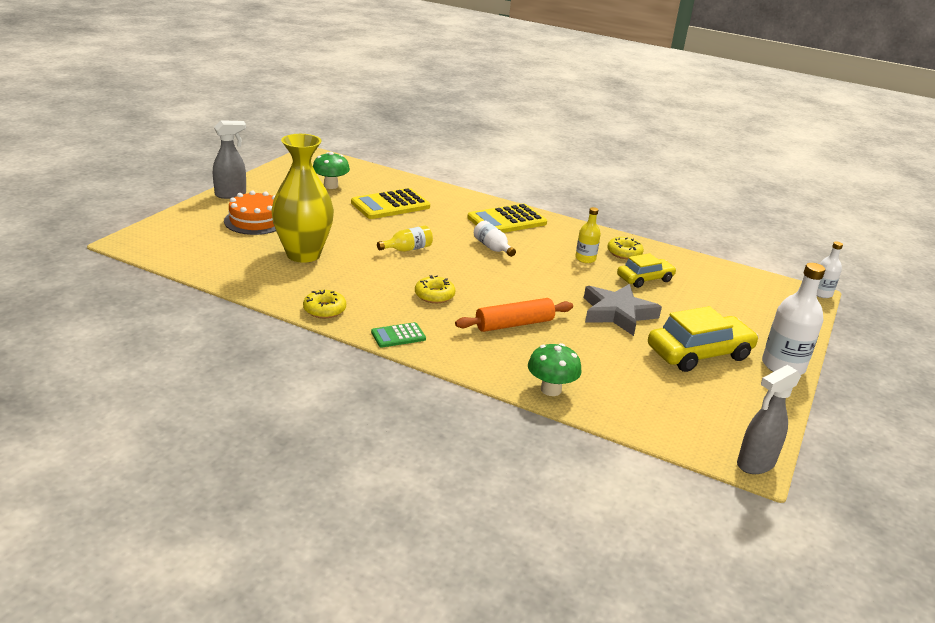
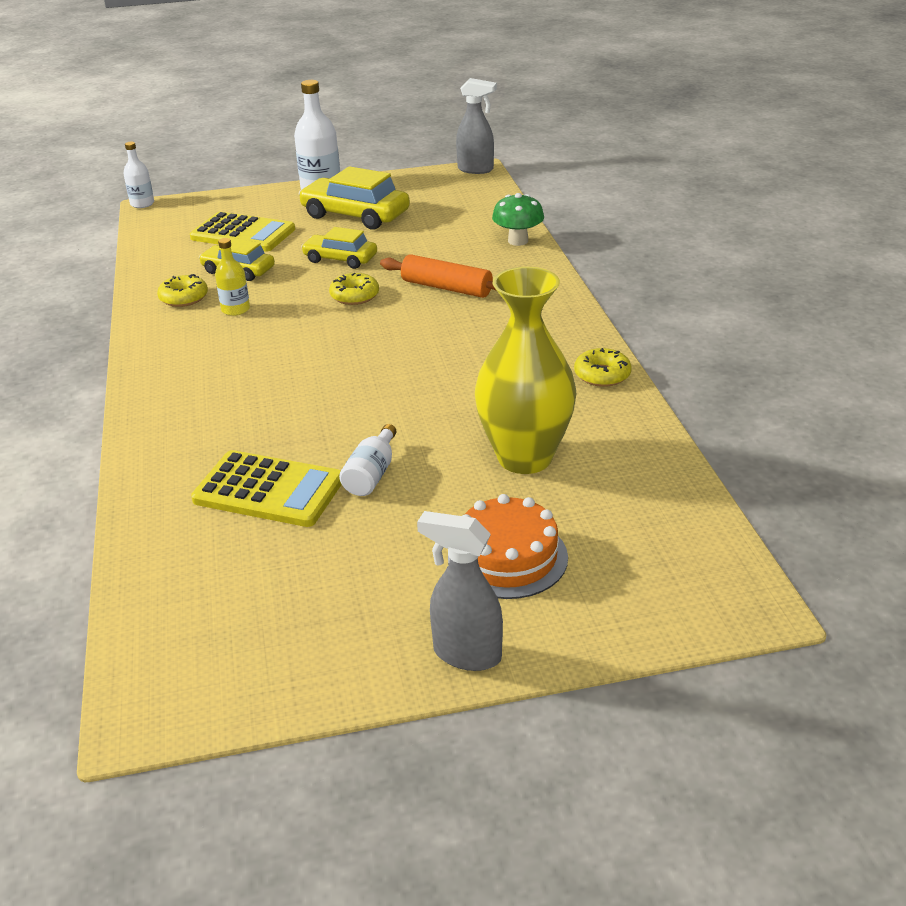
camera: 125 degrees left, 5 degrees up
(331, 186) = (273, 585): green mushroom -> none
(398, 336) = (568, 321): green calculator -> none
(407, 249) = (388, 406): yellow bottle -> none
(434, 295) = (465, 341): yellow donut -> yellow donut (354, 296)
(492, 248) = (293, 363): white bottle -> white bottle (372, 474)
(507, 221) = (191, 389): yellow calculator -> yellow calculator (243, 234)
(617, 313) = (340, 259): grey star -> yellow car

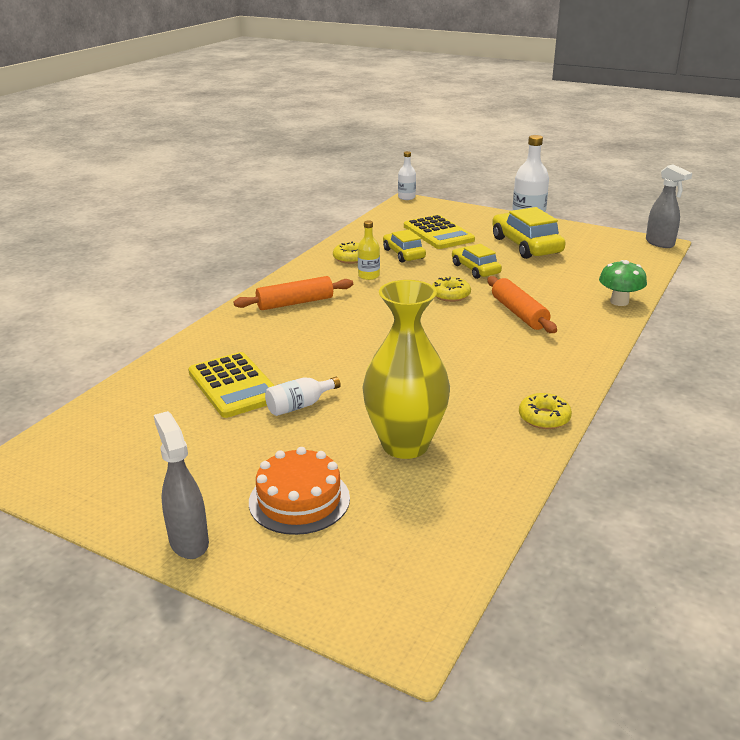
camera: 40 degrees right, 5 degrees down
(196, 373) = (295, 303): none -> orange rolling pin

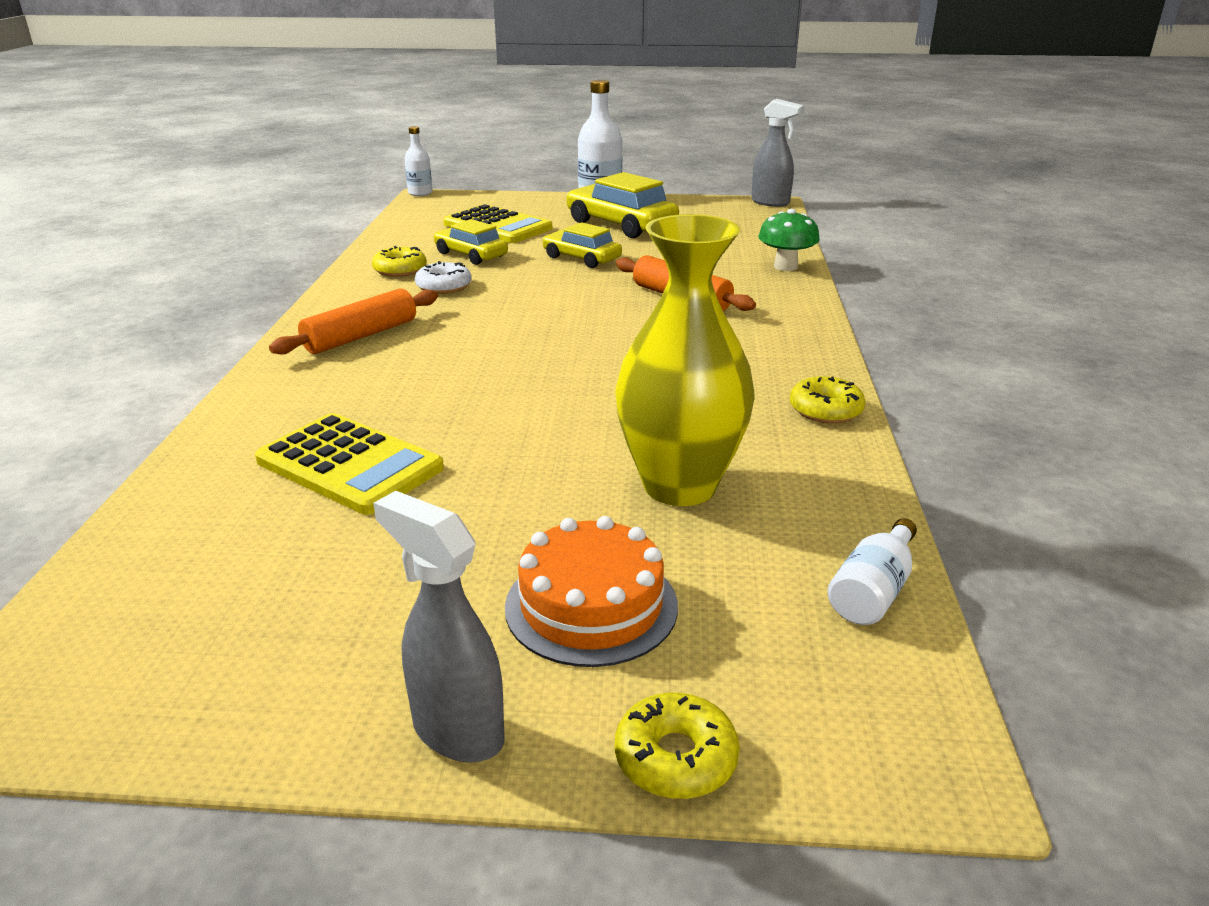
camera: 25 degrees left, 0 degrees up
(300, 406) = (479, 469): white bottle -> white bottle (873, 591)
(369, 276) = (444, 286): yellow bottle -> white donut
(450, 295) = (576, 291): yellow donut -> yellow donut (675, 758)

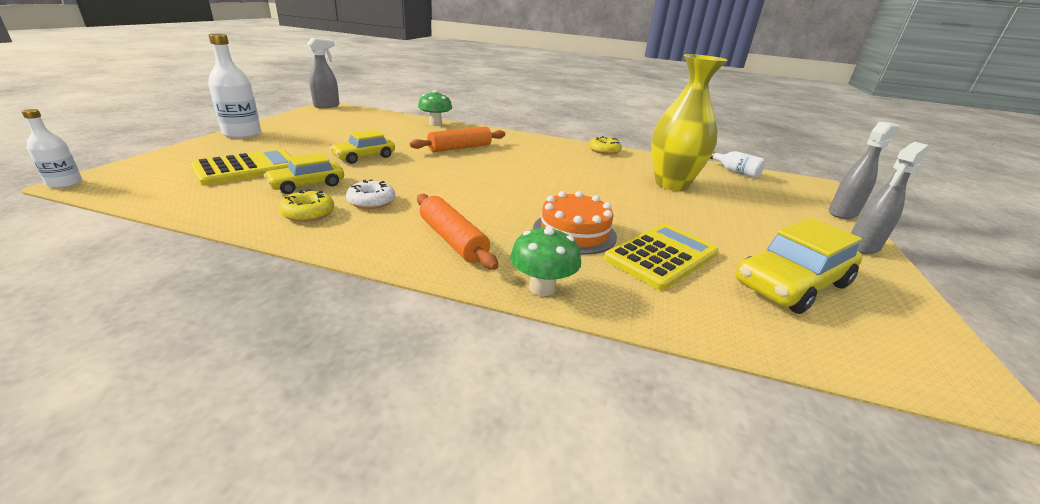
camera: 80 degrees left, 0 degrees up
(260, 390) = (542, 288): none -> green mushroom
(591, 606) = (768, 213): orange cake -> orange cake (574, 232)
(621, 225) = (310, 138): yellow car -> yellow car (791, 284)
(675, 758) = (843, 213): yellow donut -> grey spray bottle

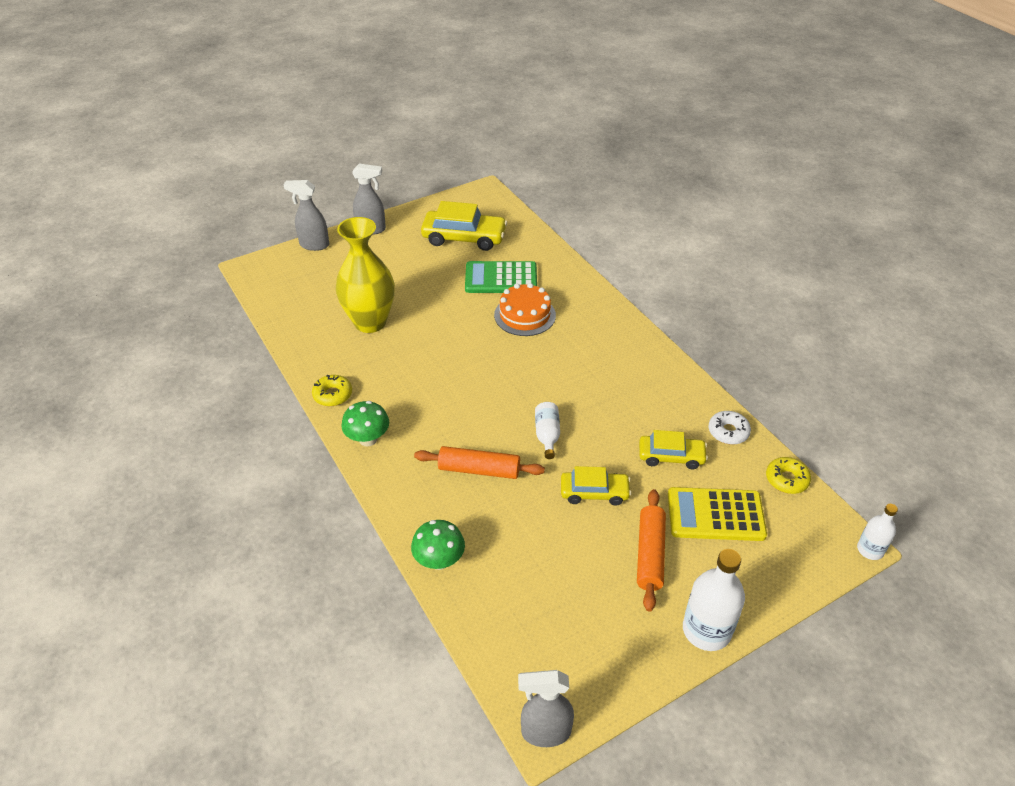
camera: 135 degrees left, 15 degrees up
(308, 213) = (684, 413): yellow donut -> yellow donut (786, 479)
(371, 201) = (632, 408): white donut -> white donut (728, 432)
(453, 240) = (606, 343): orange rolling pin -> orange rolling pin (649, 554)
(542, 288) = (591, 293): green mushroom -> green mushroom (368, 439)
(661, 256) = (501, 278): yellow calculator -> green calculator
(735, 172) = (279, 309): white bottle -> white bottle (547, 435)

